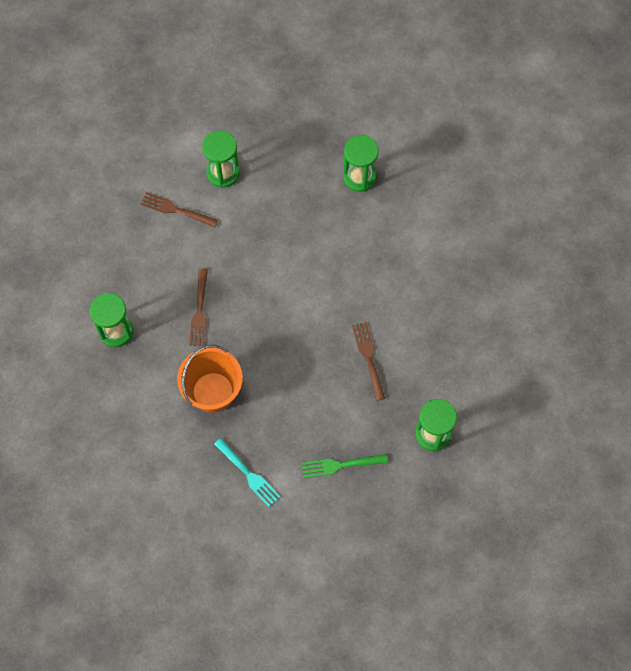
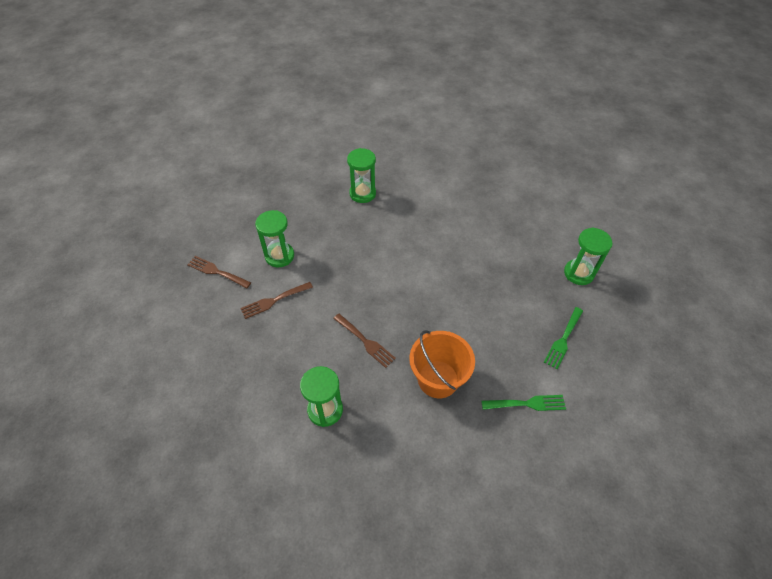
camera: 50 degrees left, 15 degrees down
(249, 474) = (527, 403): turquoise fork -> green fork
(368, 357) = (492, 270): brown fork -> brown fork (216, 272)

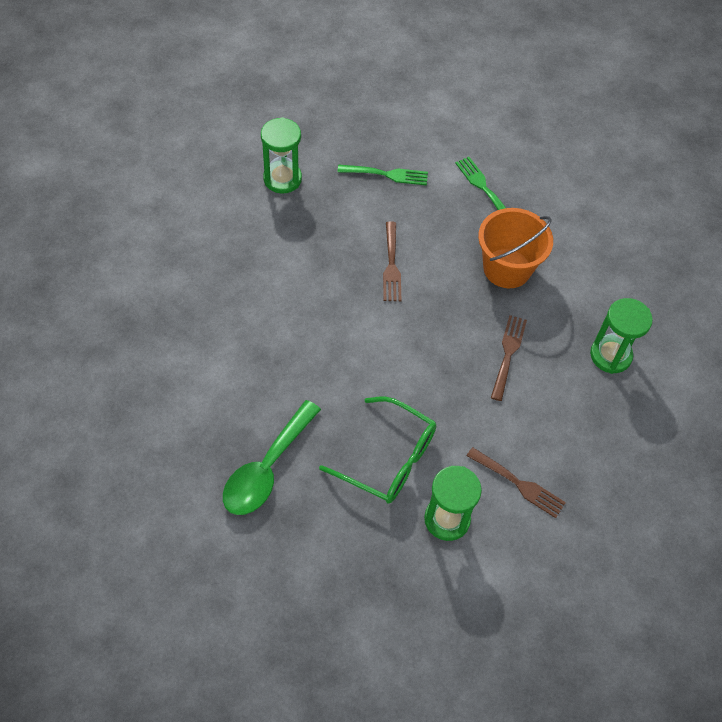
camera: 120 degrees left, 5 degrees up
(216, 272) = (522, 588): brown fork -> brown fork (391, 265)
(333, 245) = (388, 459): none -> green glasses
(362, 194) = (267, 468): green hourglass -> green spoon

